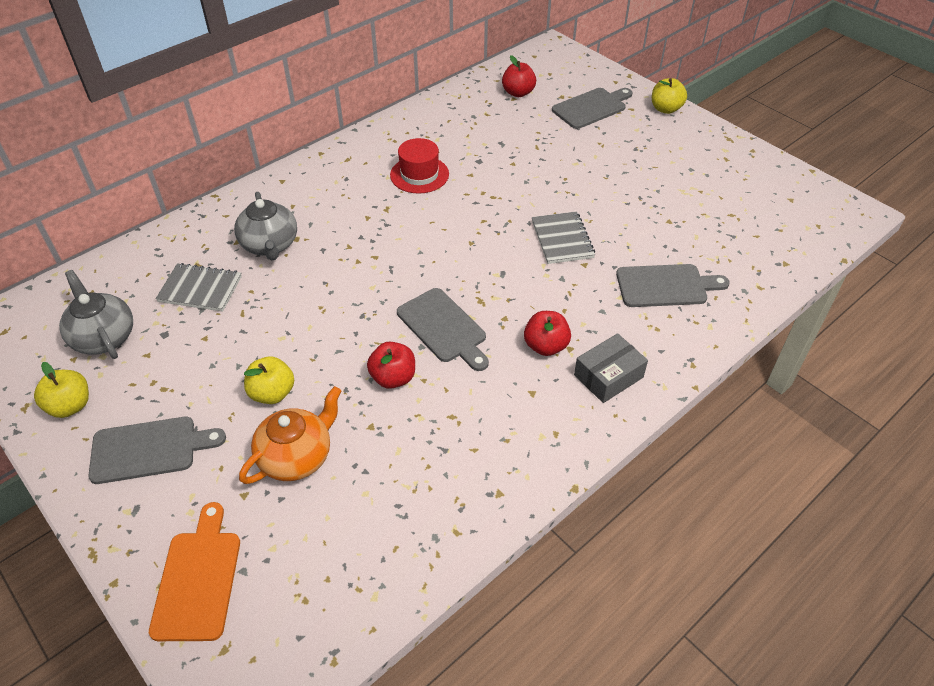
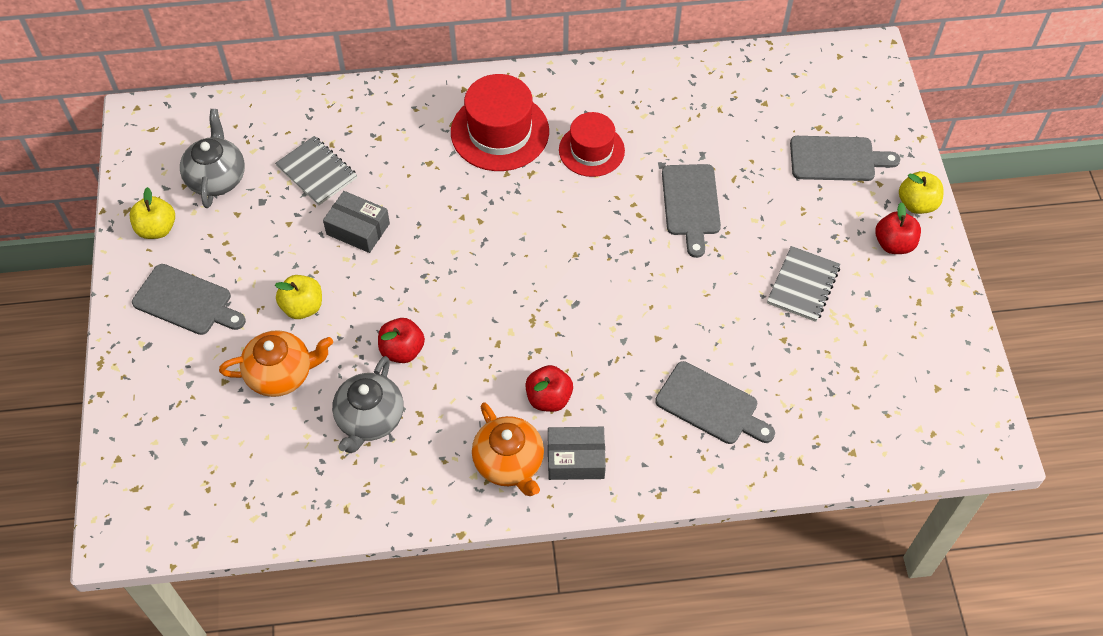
camera: 35 degrees right, 10 degrees up
(198, 579) = (152, 427): orange cutting board -> none
(270, 245) = (402, 157): grey teapot -> grey teapot (369, 419)
(274, 311) = (358, 229): none -> grey box
(337, 194) = (500, 132): none -> red hat
(444, 328) = (480, 328): grey cutting board -> grey cutting board (691, 204)
(518, 93) = (776, 98): red apple -> red apple (894, 244)
(561, 409) = (509, 463): none -> orange teapot
(562, 239) = (661, 299): grey notebook -> grey notebook (803, 285)

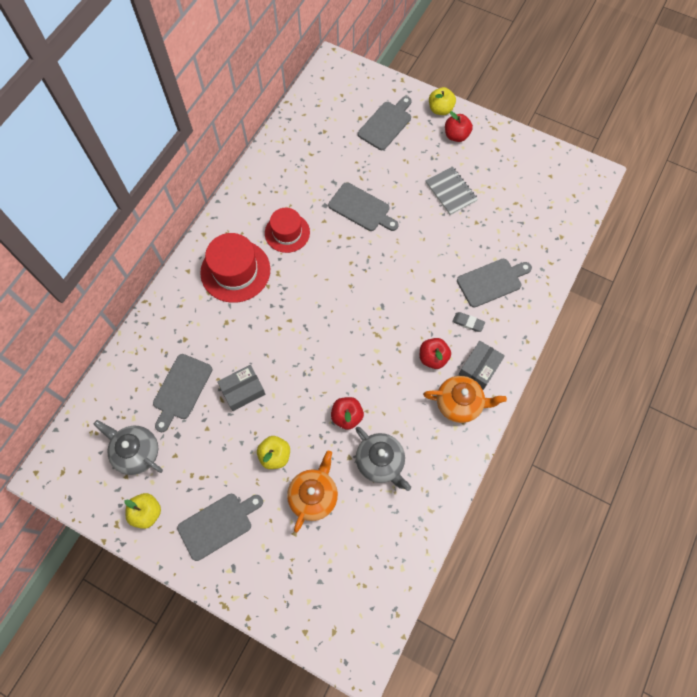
camera: 55 degrees left, 10 degrees up
(317, 172) = (181, 389): grey notebook -> grey cutting board
(629, 410) = (468, 323): none -> grey eraser

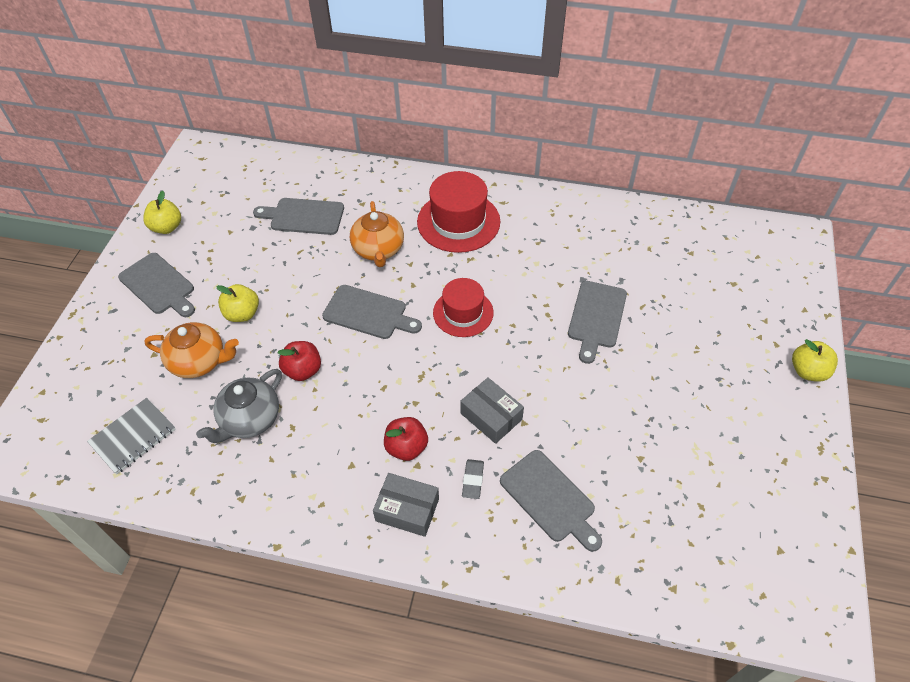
camera: 75 degrees right, 15 degrees down
(136, 452) = (229, 202): grey teapot -> none
(243, 390) = (314, 266): grey box -> grey box (491, 416)
(287, 233) = (527, 253): red hat -> red hat (463, 313)
(386, 124) = (742, 313): grey cutting board -> grey cutting board (368, 313)
(451, 192) = (675, 414): grey notebook -> grey notebook (133, 437)
(456, 136) = (775, 401): red apple -> none
(459, 403) = (347, 495): orange teapot -> orange teapot (378, 250)

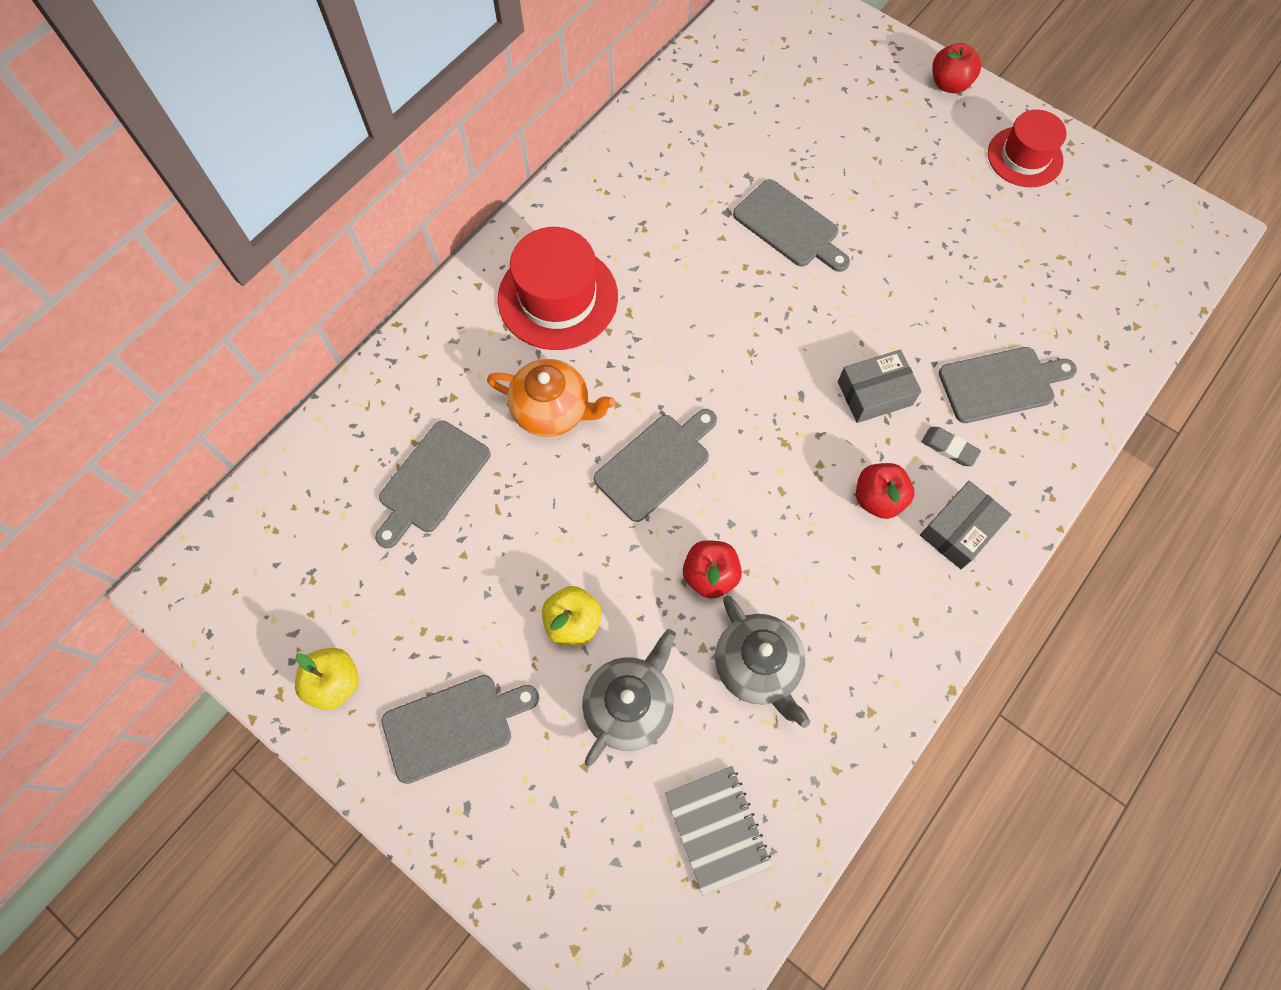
camera: 65 degrees left, 15 degrees up
(199, 361) = (630, 705): orange teapot -> grey teapot
(463, 313) = (711, 357): red hat -> red hat (1024, 157)
(808, 371) = (949, 84): yellow apple -> red apple

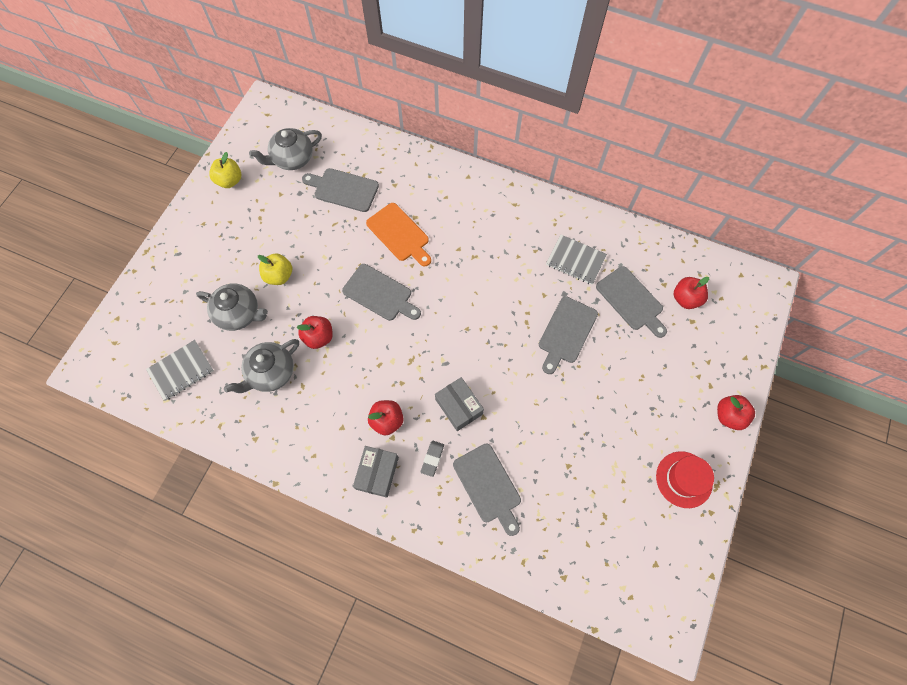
camera: 75 degrees right, 0 degrees up
(331, 557) = (292, 159): none -> grey teapot
(453, 725) = (216, 236): grey cutting board -> grey cutting board (631, 300)
(552, 410) = (399, 234): orange teapot -> orange cutting board
(558, 297) = (472, 217): red hat -> none
(677, 183) = (575, 260): none -> grey notebook
(774, 76) = (685, 299): none -> red apple
(959, 530) = (377, 473): grey box -> grey box turned 75 degrees clockwise

